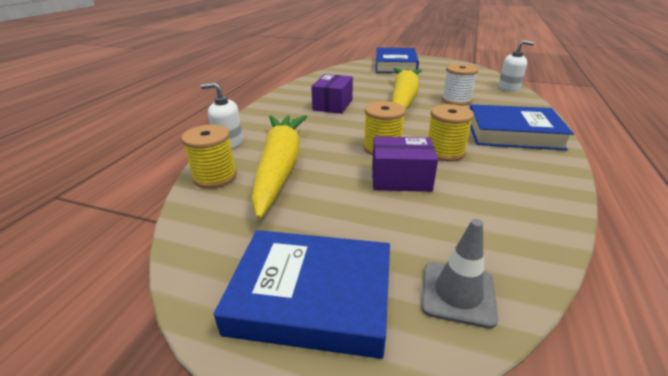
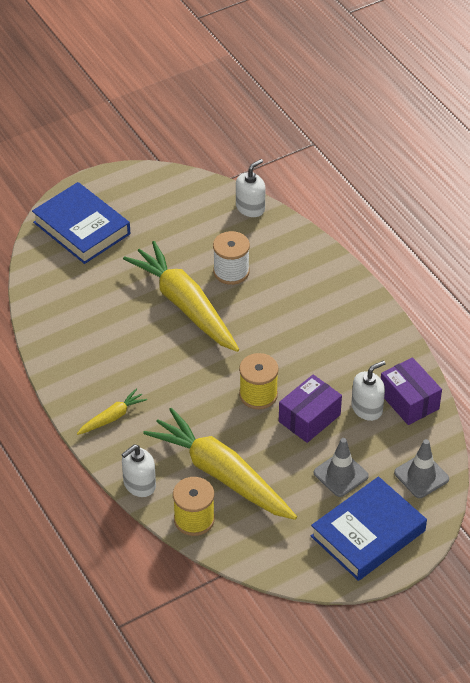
camera: 50 degrees left, 15 degrees up
(279, 114) = (112, 417): none -> yellow carrot
(333, 105) = (136, 365): purple box -> purple box (409, 401)
(367, 228) = (340, 474): none -> grey traffic cone
(445, 152) = (304, 364): yellow spool -> none
(466, 202) = (367, 408): none -> white soap dispenser
(513, 133) = (324, 299): blue book -> none

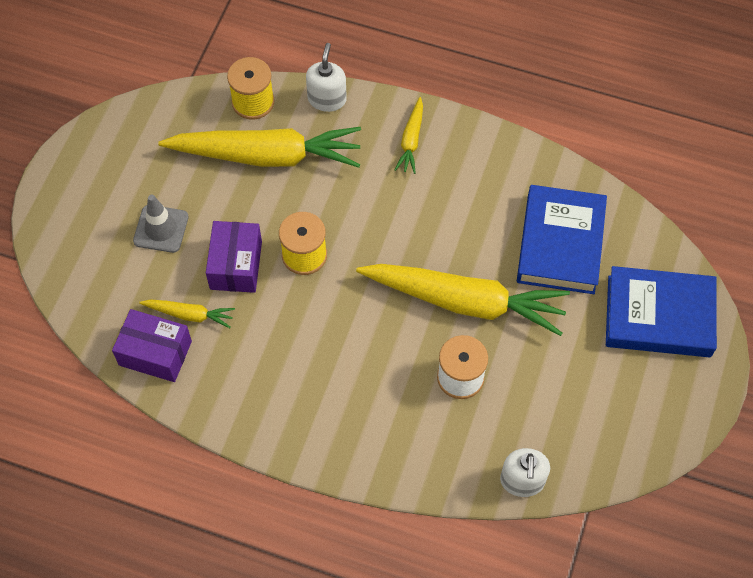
camera: 140 degrees right, 15 degrees up
(367, 408) = (190, 315): white soap dispenser -> yellow carrot
(368, 533) = (93, 191): blue book -> blue book (560, 244)
(421, 476) = (85, 279): grey traffic cone -> none

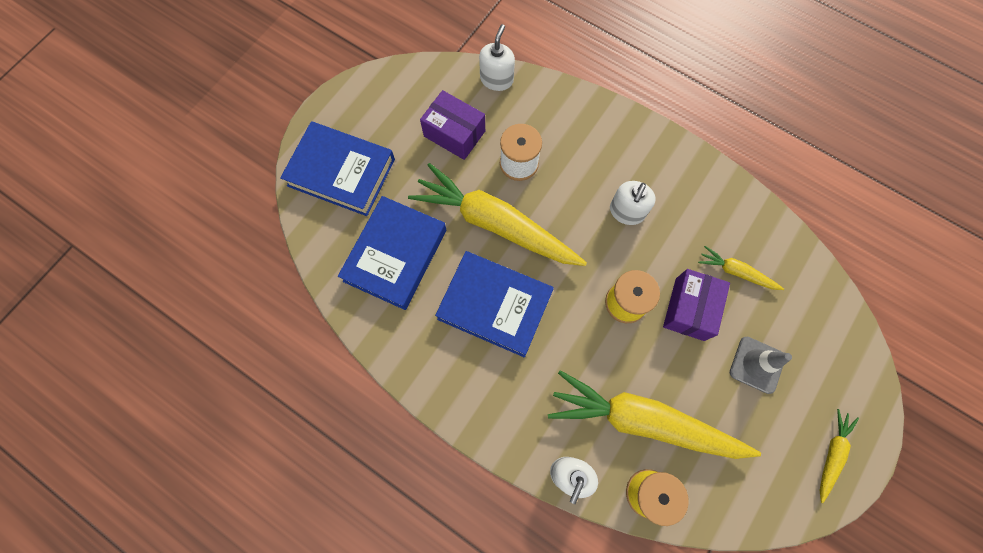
camera: 165 degrees left, 10 degrees up
(155, 353) = (769, 245): purple box -> purple box (454, 133)
(322, 351) = (626, 212): none -> white soap dispenser
(411, 140) = (496, 399): yellow carrot -> yellow carrot (831, 454)
(439, 220) = (494, 306): none -> blue book

